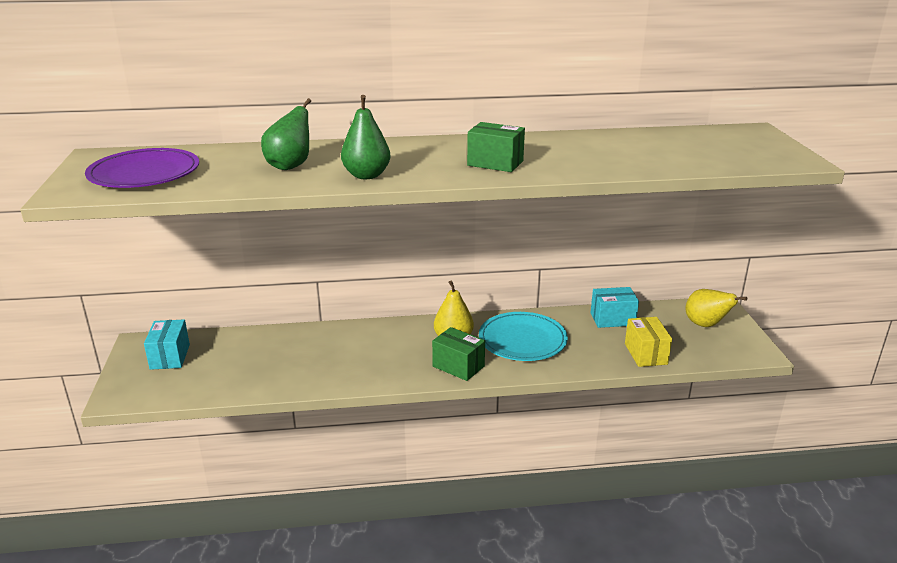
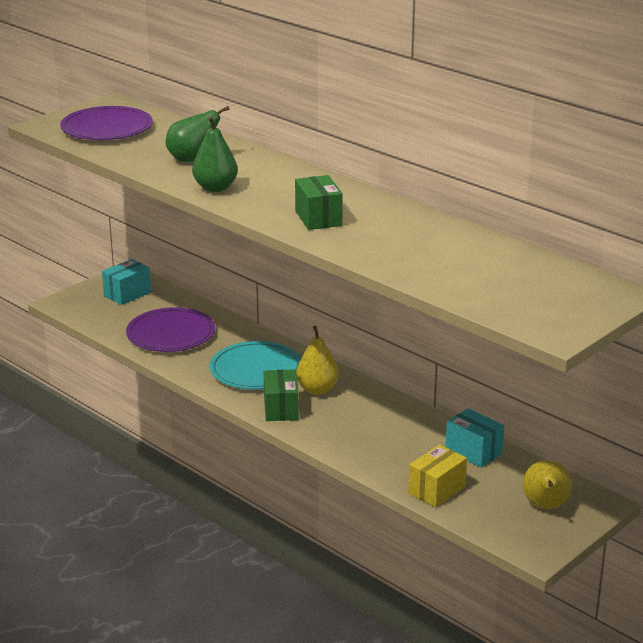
camera: 50 degrees right, 0 degrees up
(270, 365) = (171, 334): none -> purple plate
(522, 340) = (365, 421): turquoise plate -> turquoise plate (256, 370)

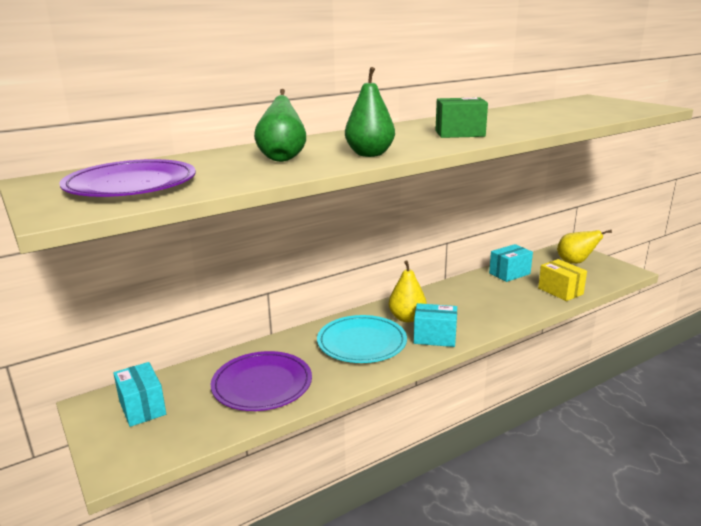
camera: 75 degrees left, 5 degrees down
(281, 408) = (434, 337): green box -> turquoise box

